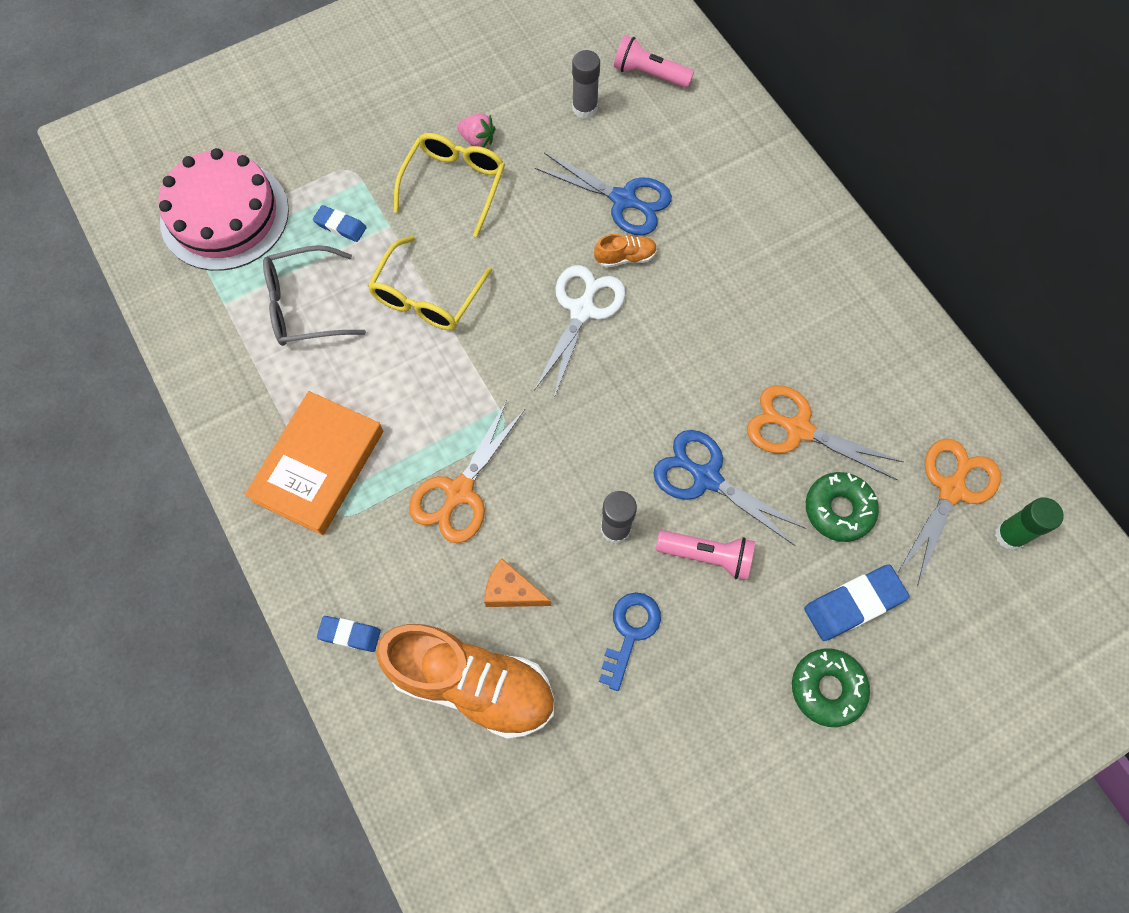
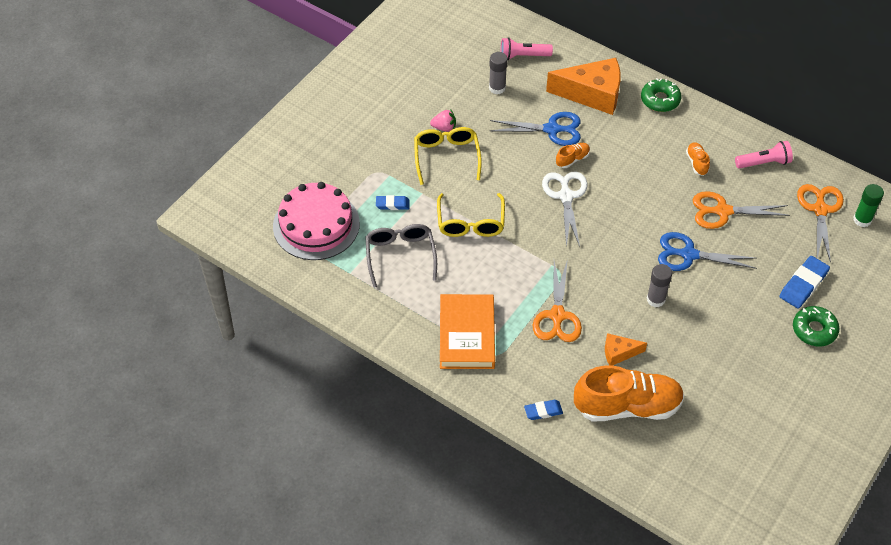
camera: 25 degrees left, 15 degrees down
(304, 306) = (400, 255): grey glasses -> grey glasses turned 120 degrees clockwise
(630, 632) = (696, 346): blue key -> none
(707, 556) = (713, 292): pink flashlight -> pink flashlight (764, 163)
(713, 168) = (592, 94): none -> orange cheese
(804, 335) = (697, 163): none -> orange shoe
(838, 509) = (768, 242): green donut -> green donut (660, 100)

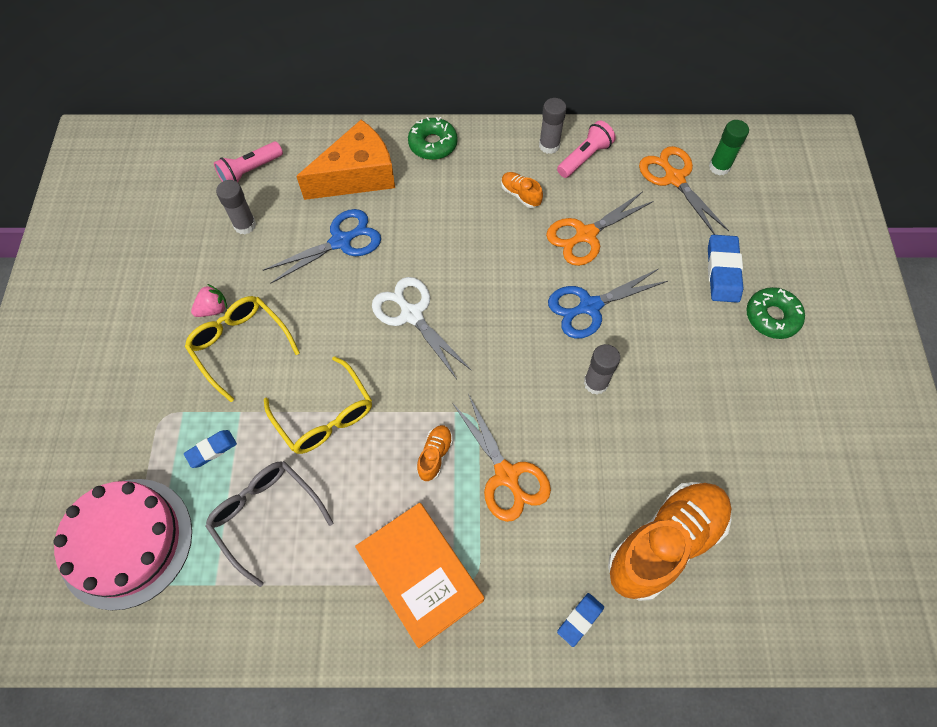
camera: 35 degrees left, 10 degrees up
(572, 159) = (388, 265): orange shoe -> orange shoe (435, 455)
(619, 353) = (606, 478): orange cheese -> none
(744, 142) = (549, 145): none -> grey glue stick

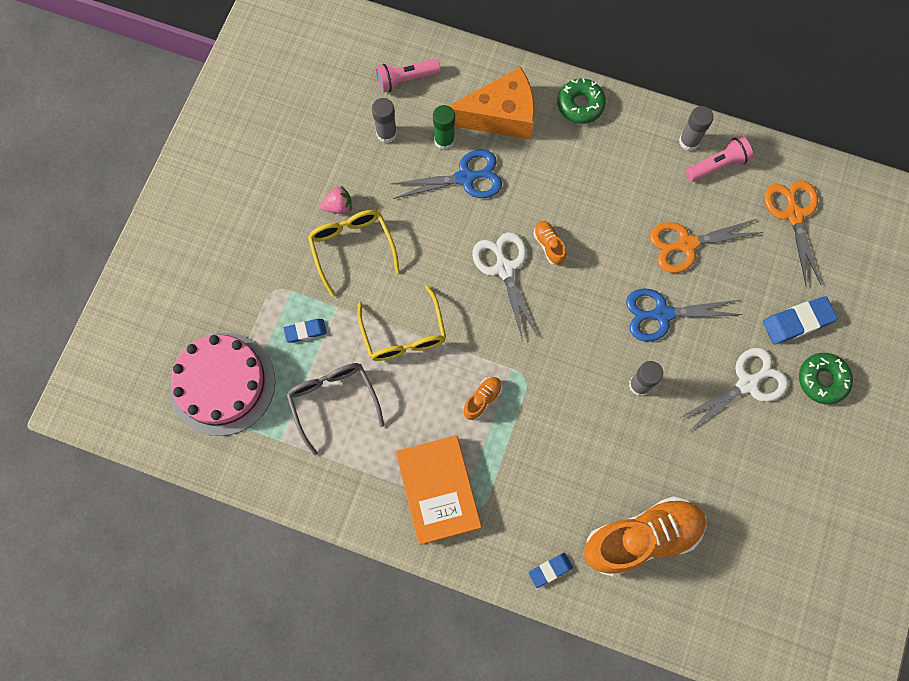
camera: 20 degrees right, 10 degrees up
(506, 475) = (534, 436): orange scissors -> none
(520, 195) = (642, 184): orange shoe -> orange shoe (549, 245)
(702, 345) = (747, 384): none -> white scissors
(719, 167) = (842, 217): green glue stick -> green glue stick (444, 140)
(723, 271) = (797, 322): blue eraser -> blue eraser turned 45 degrees clockwise

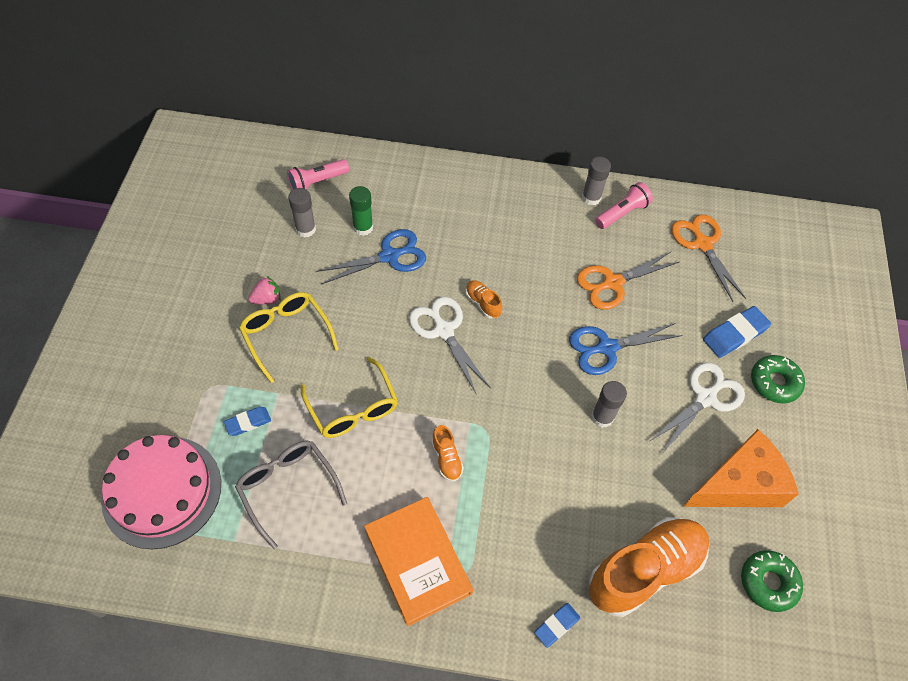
camera: 15 degrees left, 15 degrees down
(482, 399) = (446, 458): orange shoe -> orange shoe turned 135 degrees clockwise
(500, 115) = (412, 200): orange cheese -> orange cheese (738, 484)
(580, 105) = (485, 181): green donut -> green donut (768, 582)

